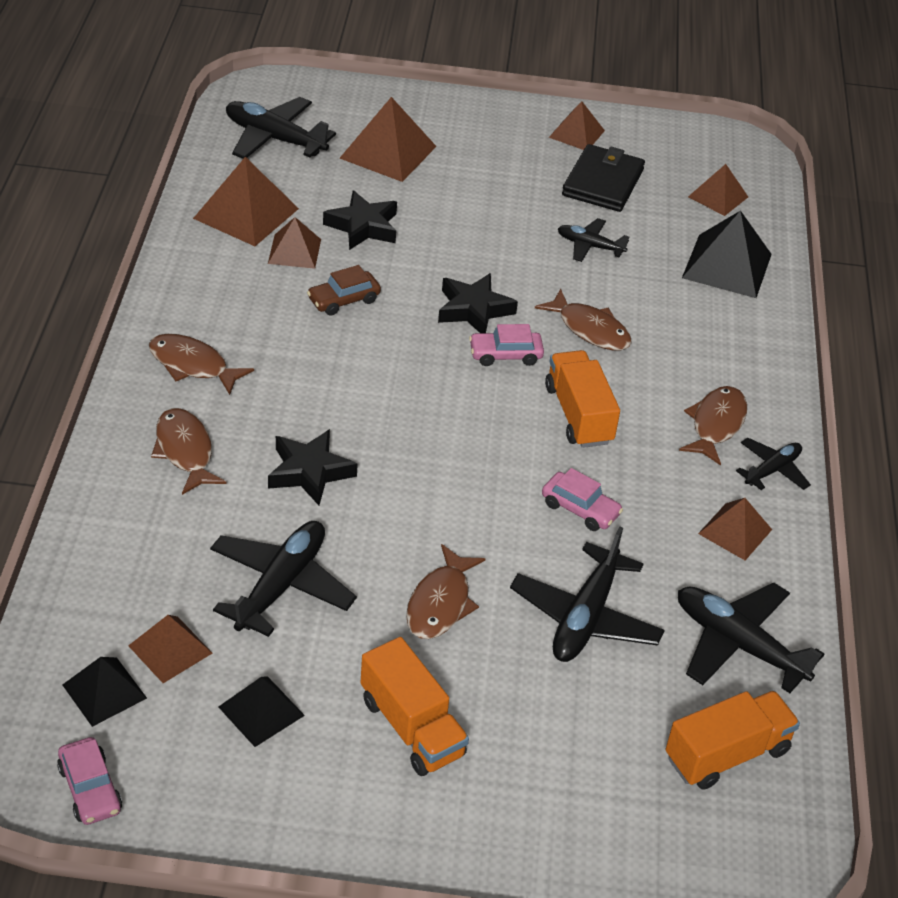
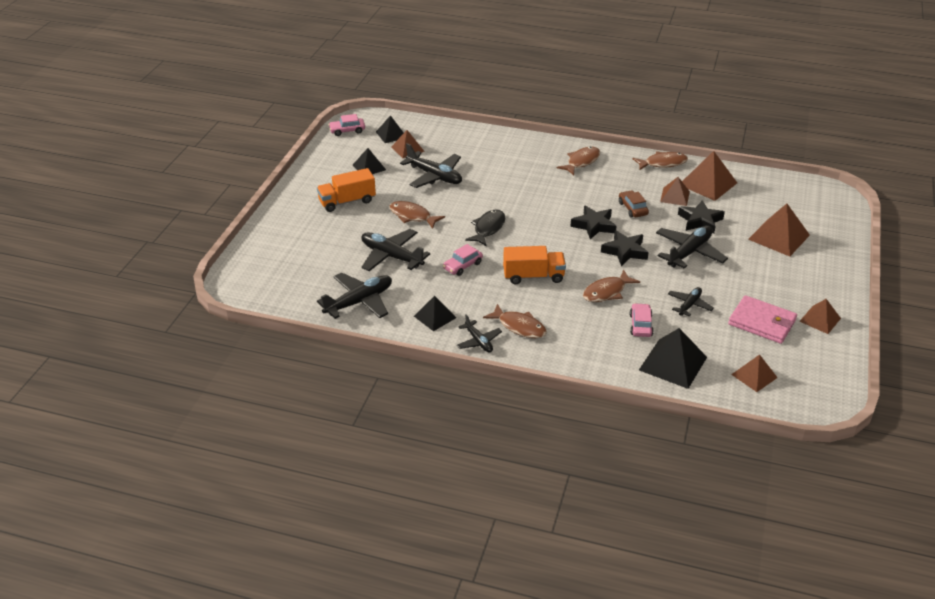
camera: 105 degrees right, 5 degrees down
(185, 451) = (522, 157): brown fish -> brown fish (662, 163)
(274, 139) = (783, 197): black plane -> black plane (689, 252)
(309, 472) = (503, 188): black star -> black star (594, 225)
(453, 484) = (488, 228): none -> black fish
(505, 355) = (585, 257): pink car -> pink car (640, 325)
(603, 182) = (762, 322): black wallet -> pink wallet
(727, 754) = (298, 285): orange truck -> none
(735, 531) = (435, 317): brown pyramid -> black pyramid

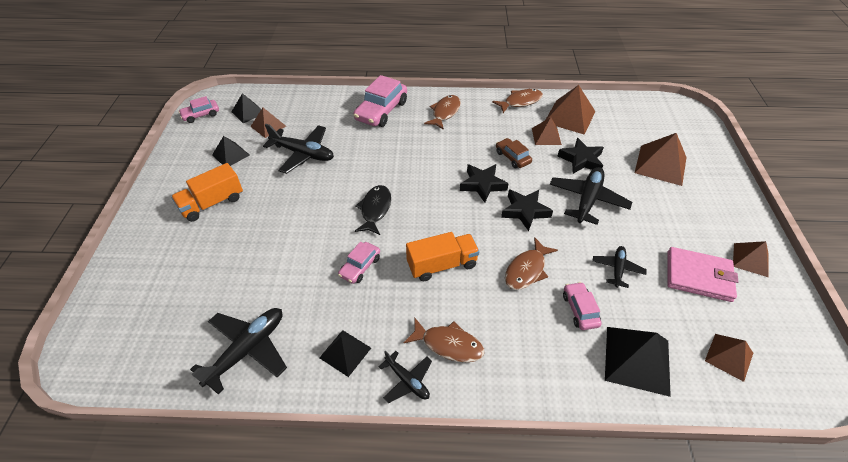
camera: 15 degrees left, 10 degrees up
(391, 256) = (275, 270): black plane -> none
(412, 216) = (289, 209): brown fish -> none
(519, 151) = (381, 111): none -> pink car

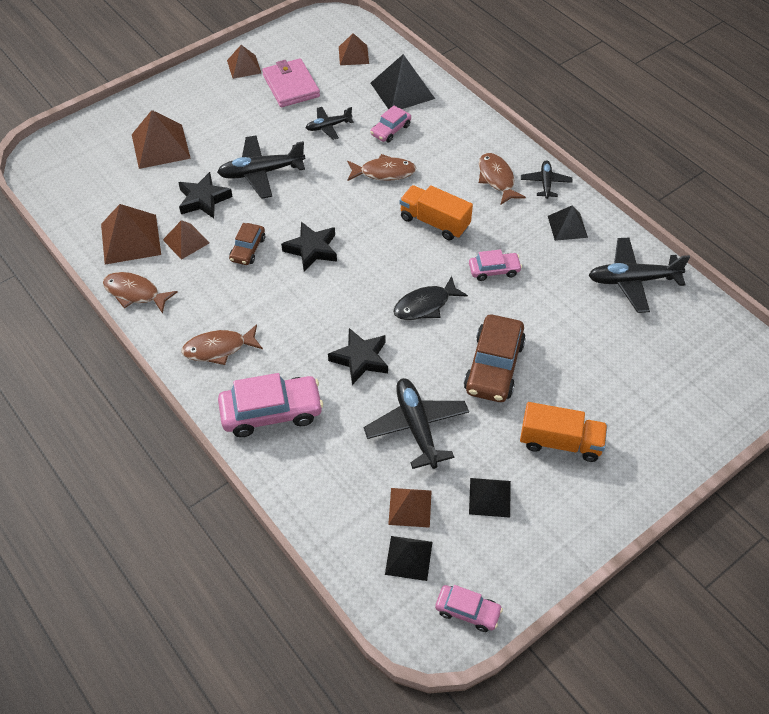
camera: 130 degrees left, 5 degrees up
(293, 210) = (494, 366): none -> brown car
(525, 211) = (318, 204): black star -> black star (360, 359)

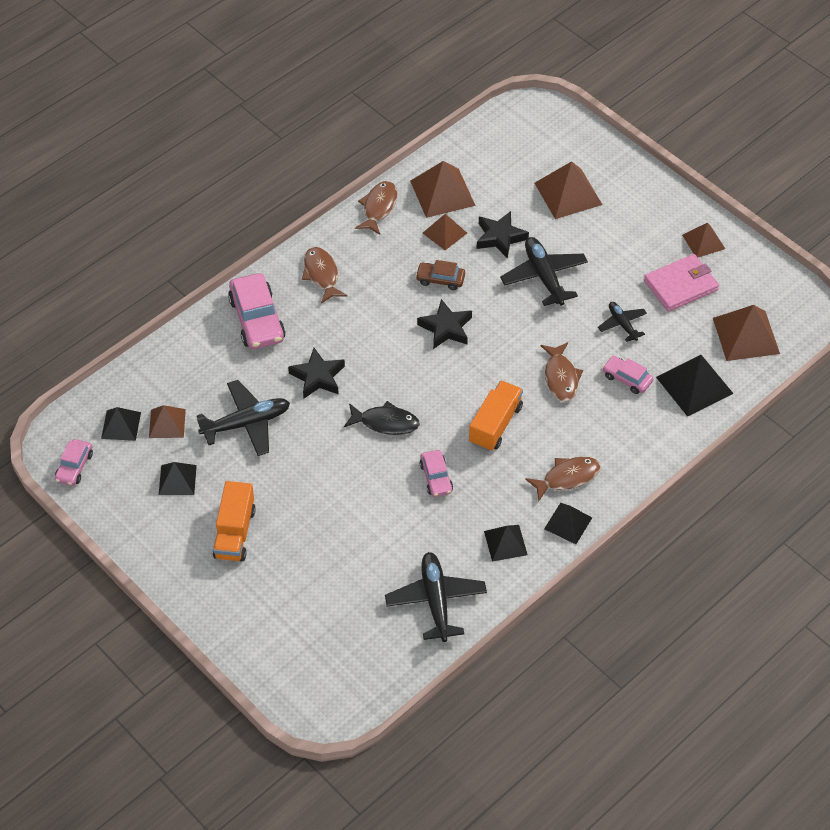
camera: 85 degrees right, 0 degrees up
(353, 55) = (746, 335): brown pyramid -> brown pyramid, size x1.63
(425, 305) = (385, 422): black fish -> black fish turned 135 degrees clockwise
(494, 366) = (316, 480): brown car -> none
(545, 183) = (568, 523): black plane -> black pyramid

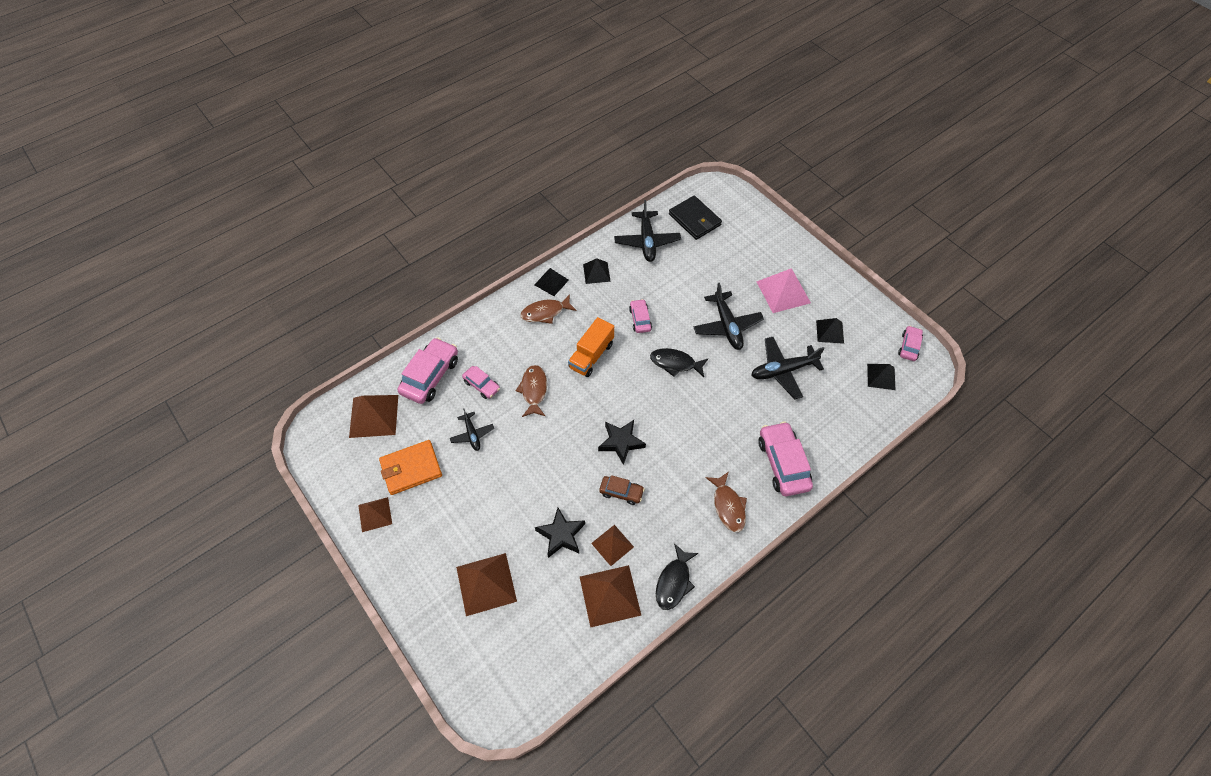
camera: 175 degrees left, 5 degrees up
(167, 423) = (845, 375): brown pyramid -> none
(235, 533) = (783, 292): orange truck -> pink pyramid
(318, 377) = (729, 405): black star -> none
(363, 646) = (695, 219): none -> black wallet
(378, 207) = (674, 582): brown fish -> black fish
(544, 276) = (528, 487): black plane -> black plane (727, 326)
(681, 285) = (411, 469): pink wallet -> orange wallet
(694, 385) = (430, 376): black pyramid -> pink car

